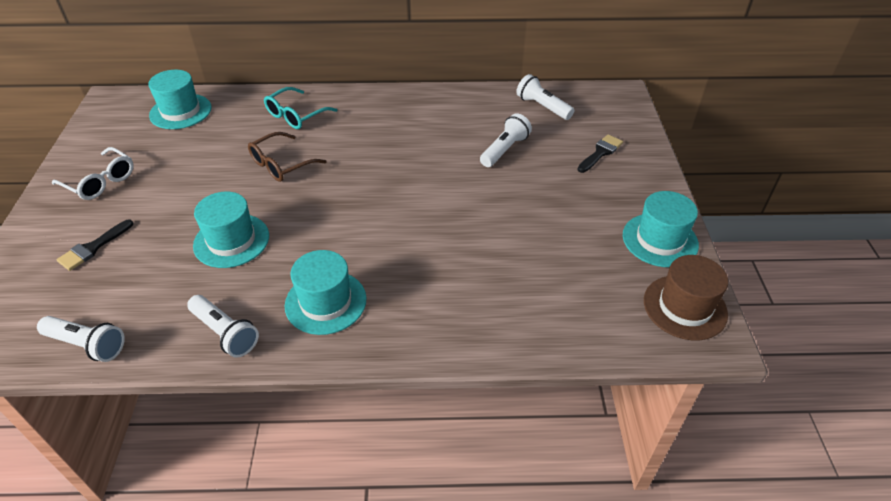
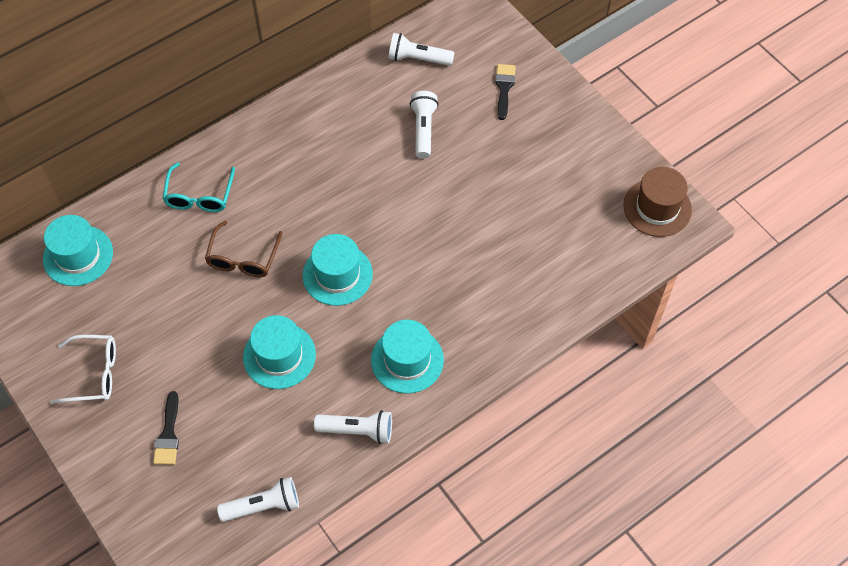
camera: 35 degrees left, 15 degrees up
(660, 240) = (605, 156): turquoise hat -> turquoise hat (337, 274)

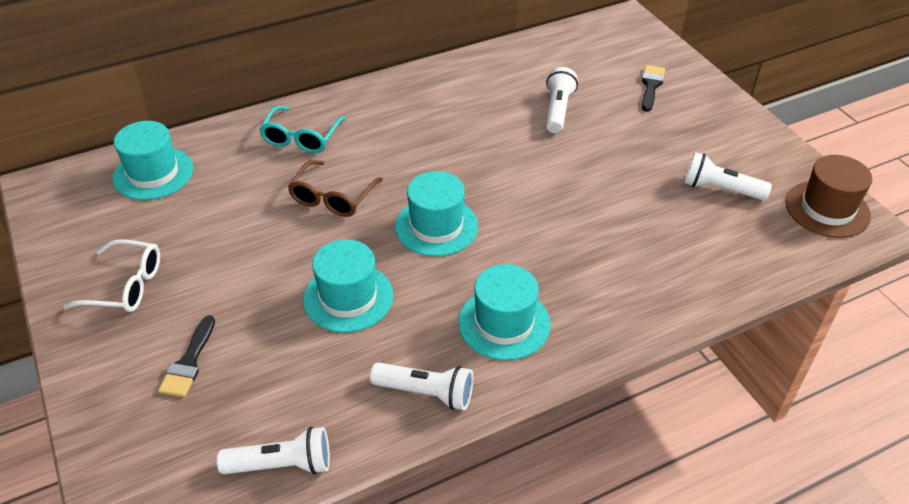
camera: 10 degrees right, 15 degrees down
(418, 59) = (560, 54): white flashlight -> white flashlight (720, 189)

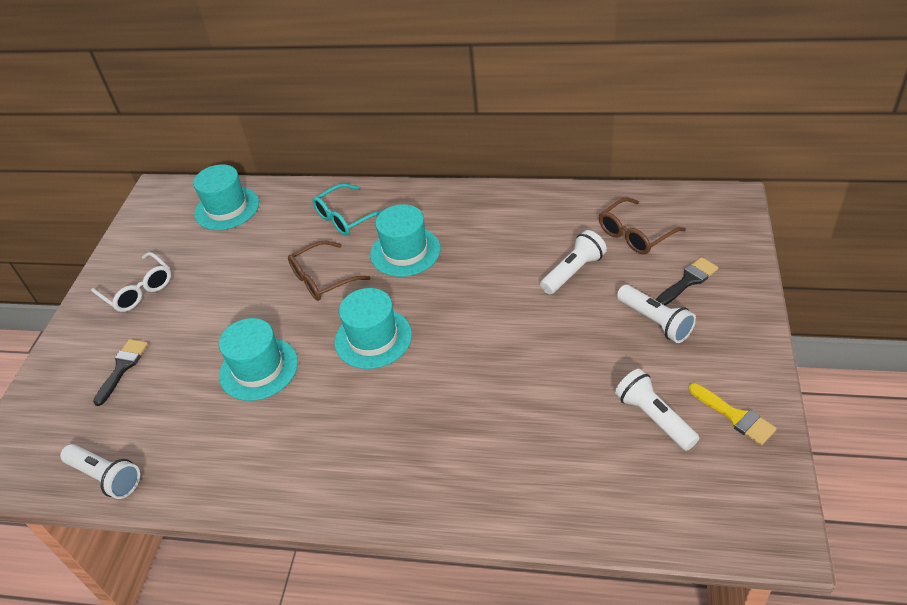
camera: 40 degrees right, 0 degrees up
(188, 362) = (122, 367): black brush -> black brush turned 150 degrees clockwise
(426, 393) = (238, 477): white flashlight -> white flashlight (655, 322)
(504, 323) = (345, 449): turquoise hat -> turquoise hat (405, 251)
(579, 66) = (635, 234): none -> brown glasses
(771, 165) = (735, 416): none -> yellow brush
(827, 209) = (749, 492): brown hat -> none

